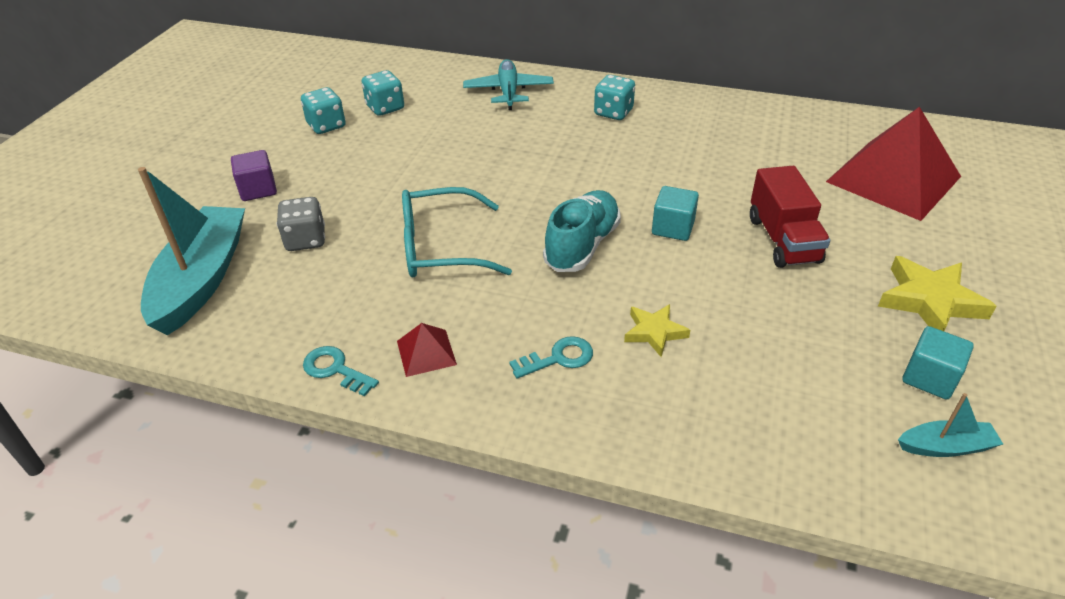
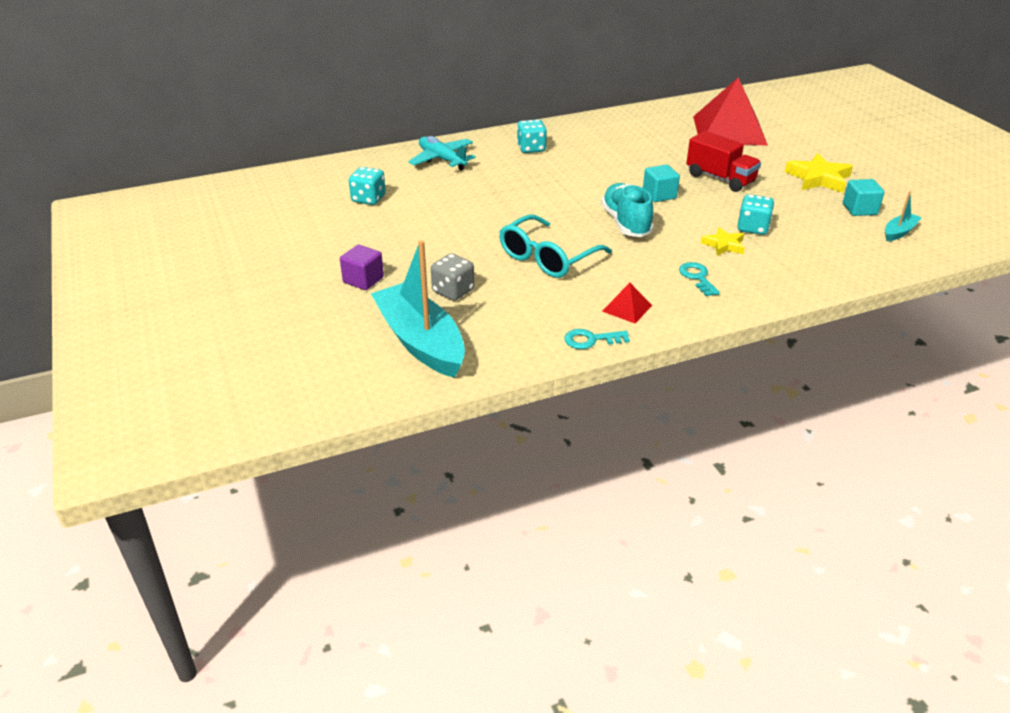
camera: 40 degrees left, 5 degrees down
(326, 125) = (343, 225): turquoise dice -> turquoise dice (752, 228)
(558, 358) = (697, 277): turquoise key -> turquoise key turned 45 degrees counterclockwise

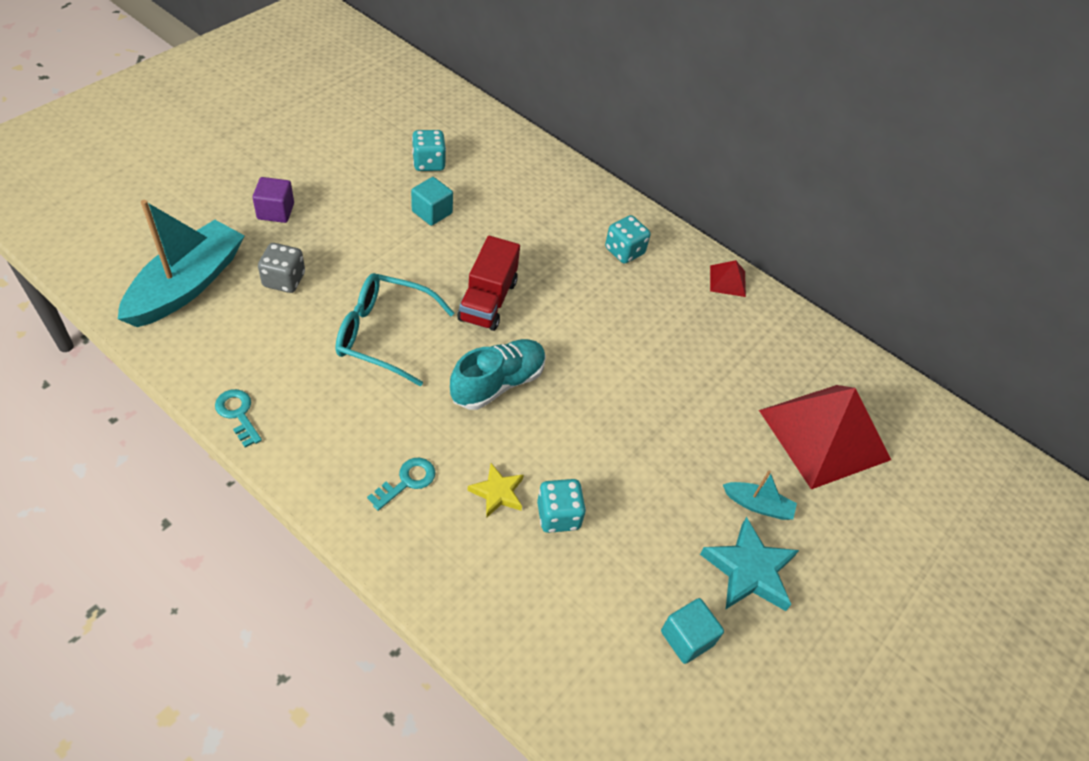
camera: 55 degrees right, 15 degrees up
(442, 159) = (547, 188): turquoise plane -> none
(627, 308) = (312, 429): red pyramid -> red pyramid (727, 281)
(659, 195) = (586, 399): turquoise cube -> turquoise cube (432, 212)
(720, 179) = (671, 453): red truck -> red truck (488, 300)
(818, 178) = (749, 570): yellow star -> turquoise star
(899, 232) = (648, 701): turquoise boat -> turquoise boat (758, 505)

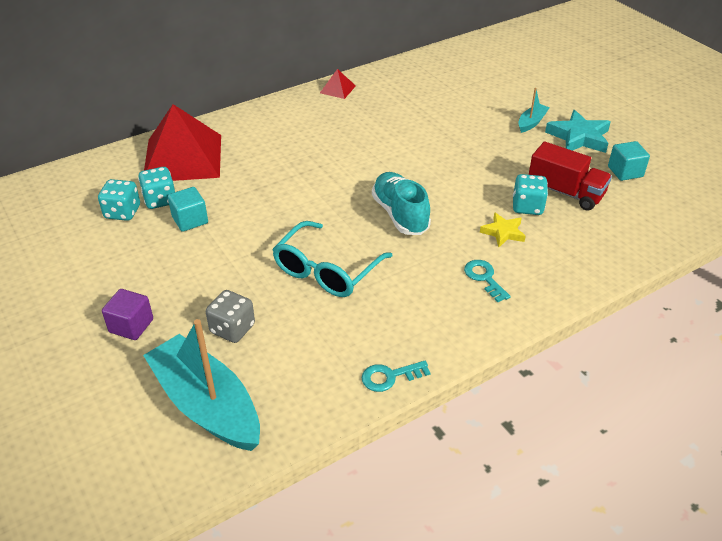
camera: 65 degrees left, 10 degrees down
(488, 300) = (311, 205): red truck -> red truck (565, 192)
(624, 251) = (287, 127): turquoise dice -> turquoise dice (160, 200)
(824, 434) = (482, 85): red pyramid -> red pyramid (183, 157)

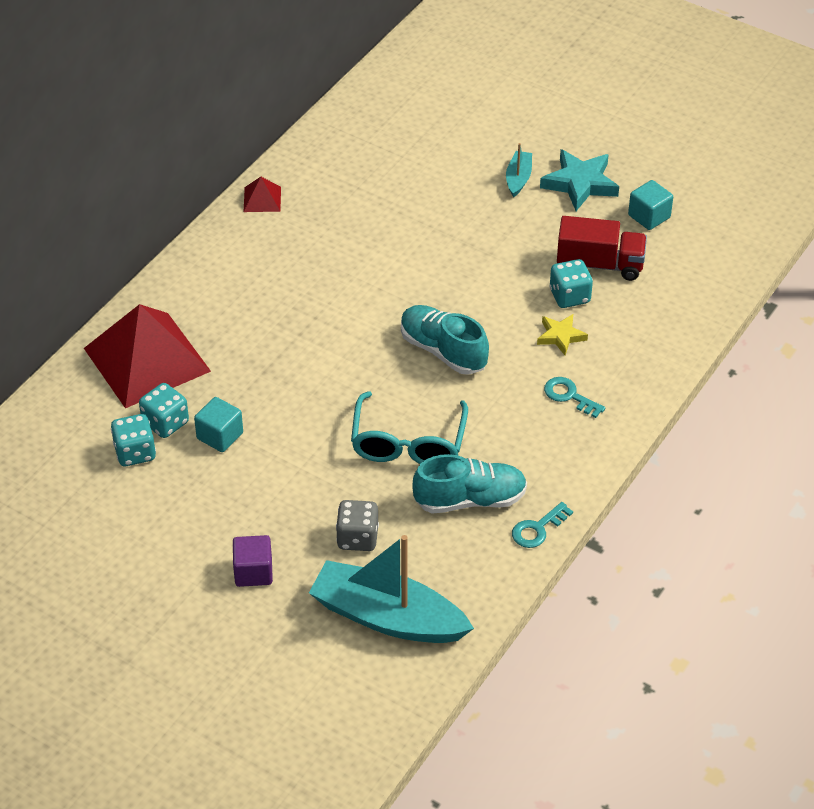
camera: 25 degrees left, 5 degrees up
(346, 331) = (470, 500): none -> turquoise shoe

